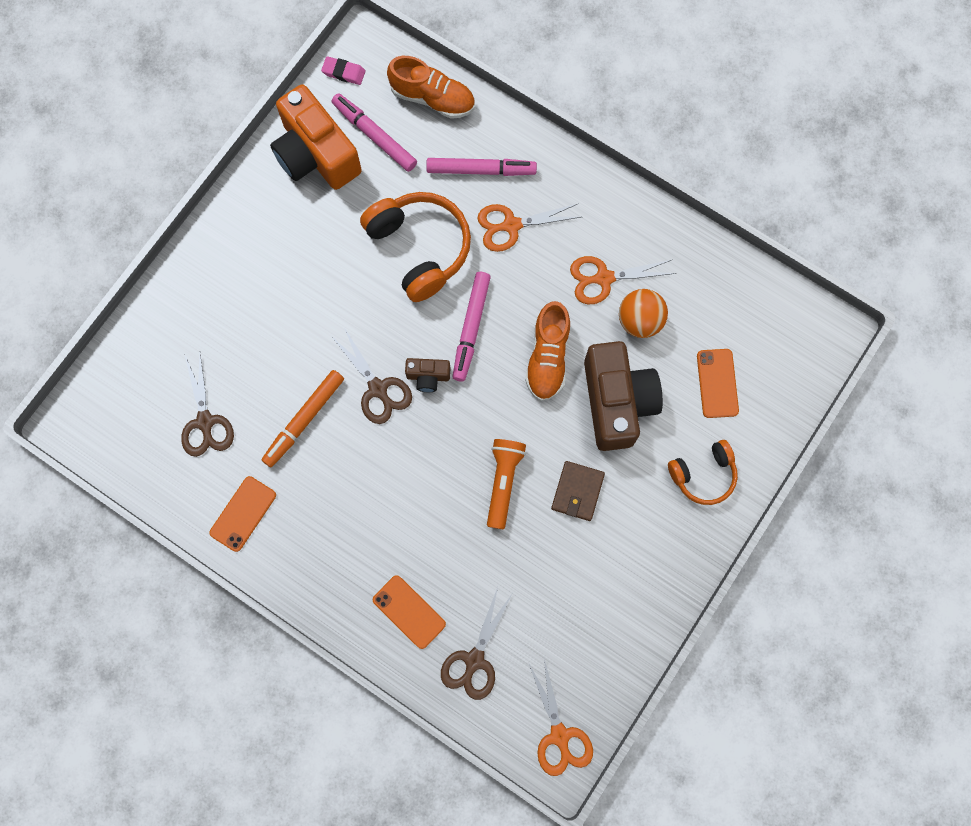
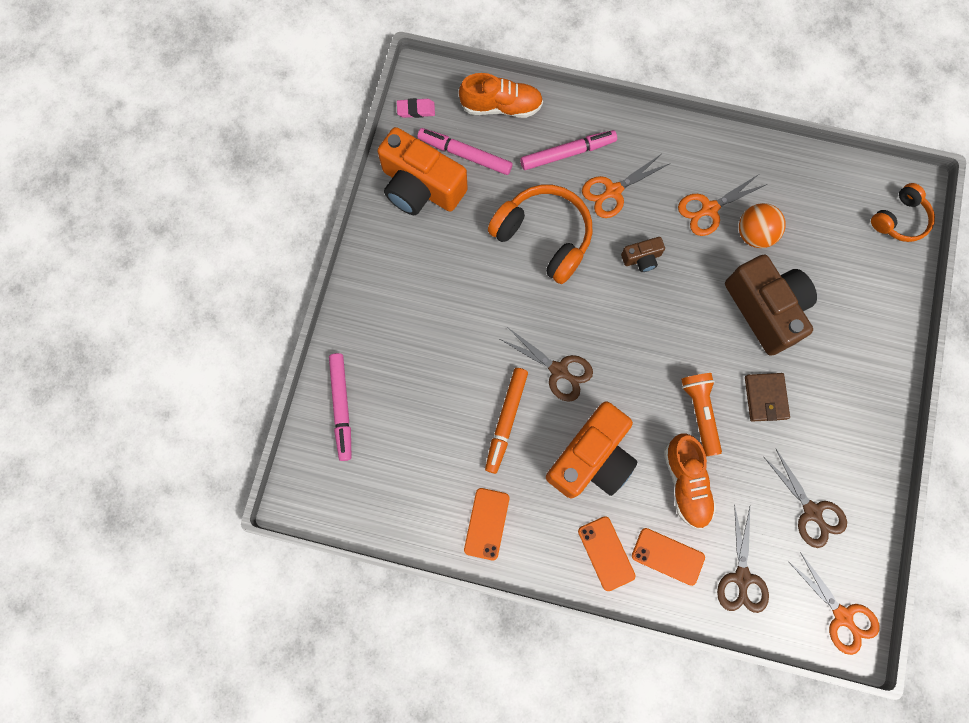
camera: 20 degrees left, 0 degrees up
(205, 422) = (419, 454): brown scissors -> brown scissors (812, 512)
(374, 488) = (591, 458): none -> orange camera
(428, 376) = (597, 344): brown camera -> brown camera (641, 258)
(471, 328) = (616, 290): pink marker -> pink marker (342, 407)
(548, 357) = (691, 292): orange shoe -> orange shoe (686, 483)
(703, 475) = (863, 345): orange headphones -> orange headphones (899, 219)
(717, 383) = (840, 264): orange phone -> orange phone (606, 553)

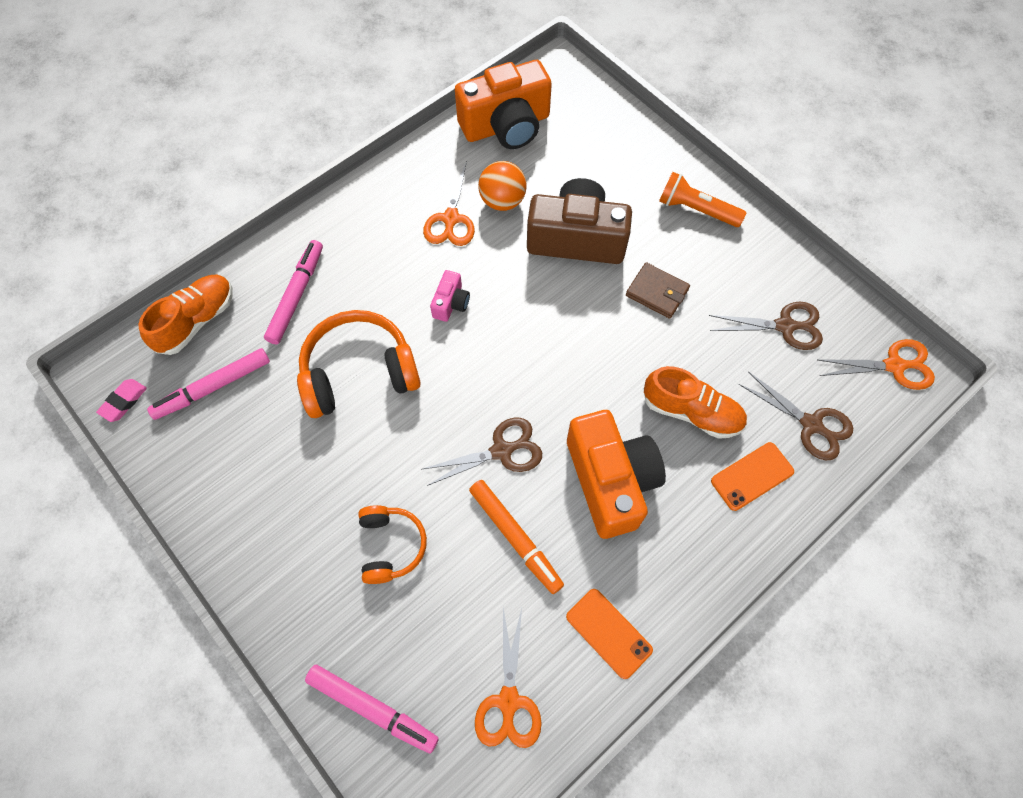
camera: 55 degrees left, 10 degrees down
(420, 187) = (207, 453): orange camera -> orange camera (506, 126)
(606, 553) = (714, 532): orange phone -> none
(613, 191) = (367, 283): orange scissors -> orange scissors (508, 701)
(641, 258) = (451, 303): brown camera -> pink camera
(700, 412) = (633, 354): orange flashlight -> orange flashlight (696, 210)
(899, 219) = (576, 93): orange headphones -> orange headphones (391, 546)

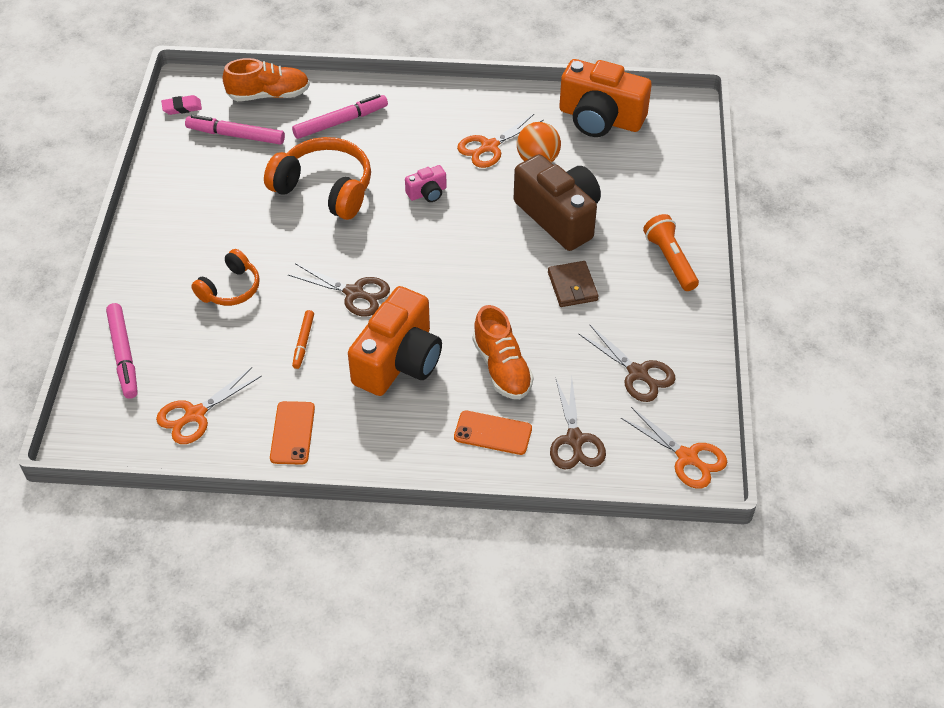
camera: 45 degrees right, 15 degrees down
(515, 537) = (303, 342): orange marker -> orange marker, size x0.61

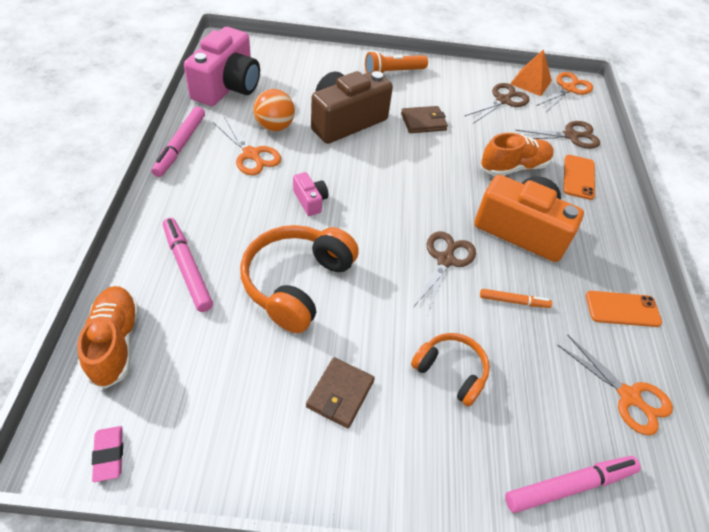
camera: 95 degrees left, 0 degrees up
(216, 219) = (340, 394): none -> brown wallet
(236, 135) = (187, 378): pink marker -> pink marker (180, 146)
(600, 118) = (227, 86): orange camera -> pink camera
(691, 412) = (531, 82): none -> orange pyramid

